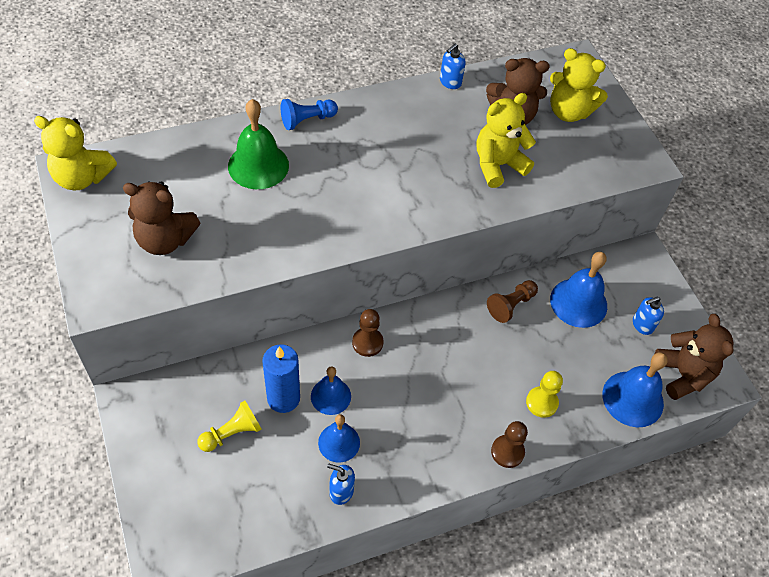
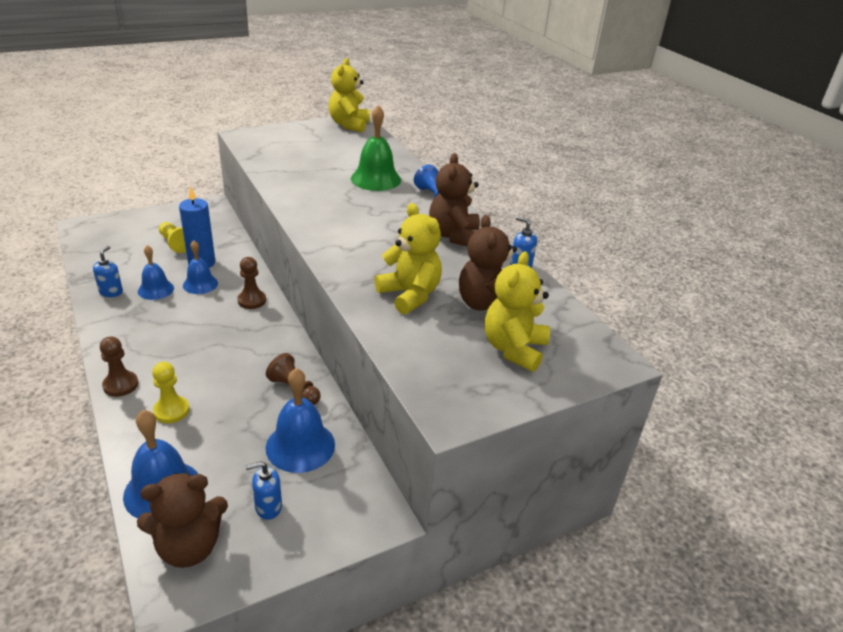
camera: 85 degrees right, 20 degrees down
(165, 240) = (296, 151): brown teddy bear -> brown teddy bear (454, 236)
(642, 325) = (268, 507): blue soap dispenser -> blue soap dispenser turned 75 degrees counterclockwise

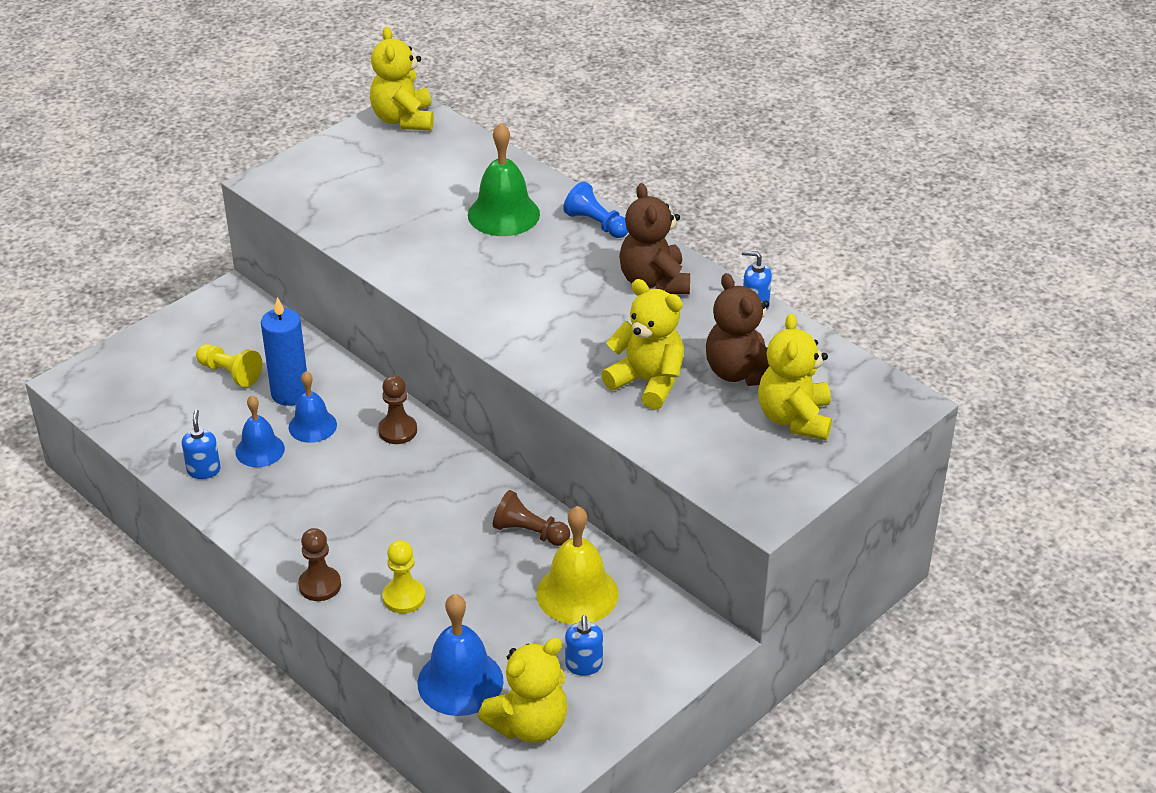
camera: 15 degrees left, 5 degrees up
(189, 547) = (529, 725): brown teddy bear -> yellow teddy bear
(268, 507) = (584, 665): blue soap dispenser -> blue soap dispenser turned 60 degrees counterclockwise
(300, 446) = (577, 593): blue bell -> yellow bell

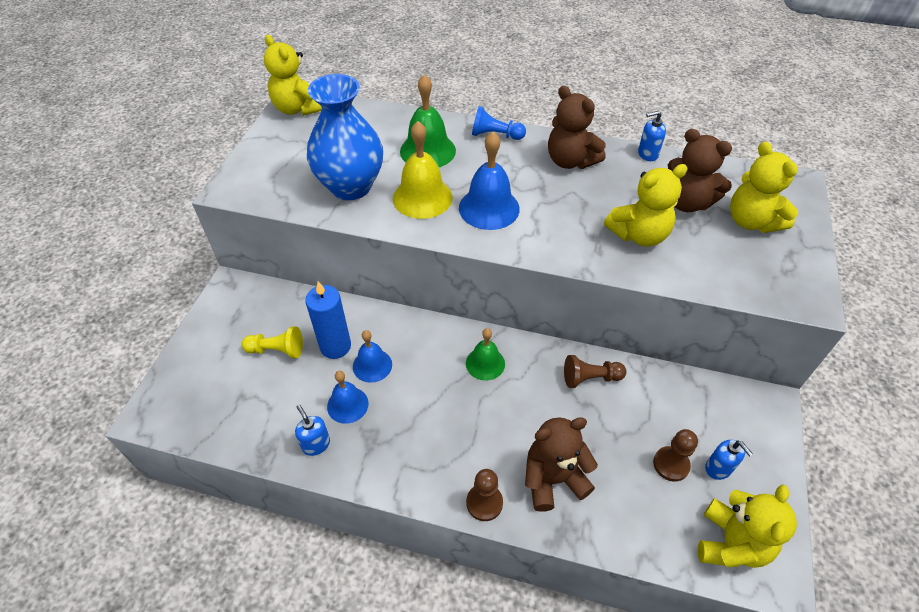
camera: 30 degrees left, 10 degrees up
(388, 222) = (351, 186): none -> blue vase
(397, 431) = (436, 341): brown pawn -> brown pawn (671, 464)
(404, 597) = (553, 479): yellow pawn -> brown teddy bear
(430, 472) = (485, 363): none -> green bell
(460, 681) = (653, 533): blue bell -> blue bell (489, 208)
(577, 593) = (662, 411): yellow bell -> yellow bell (422, 197)
(647, 382) = (639, 235): yellow teddy bear -> yellow teddy bear turned 150 degrees clockwise

